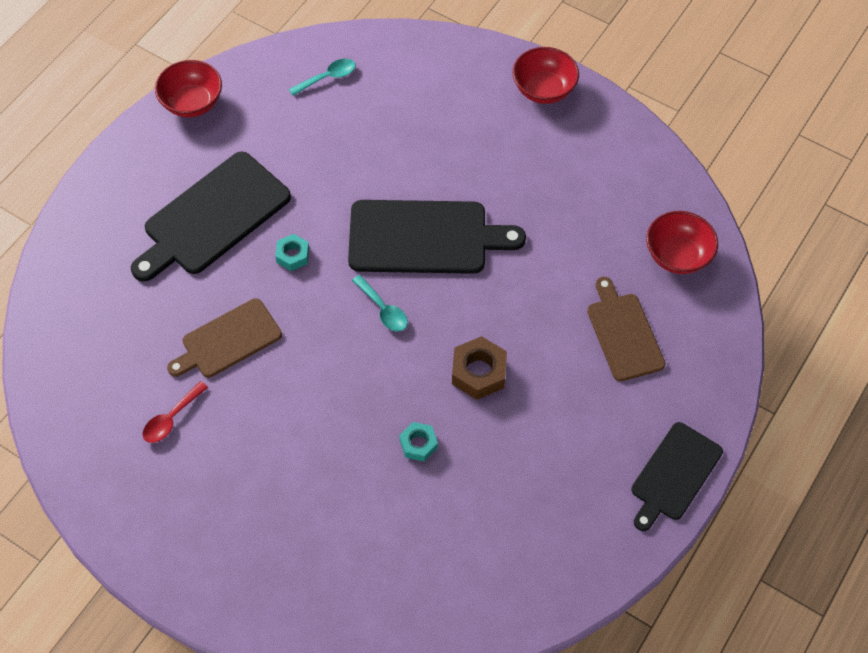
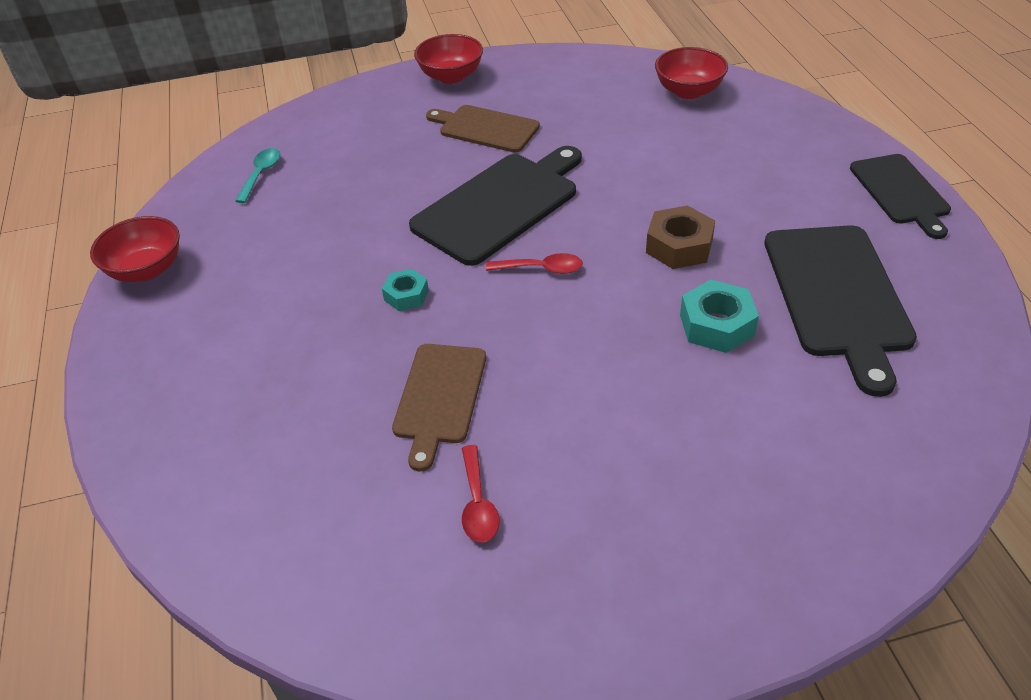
camera: 45 degrees left, 15 degrees down
(213, 217) = (286, 327): black cutting board -> black cutting board (837, 296)
(383, 309) = (541, 269): turquoise spoon -> red spoon
(418, 444) = (717, 325): turquoise nut -> turquoise nut, size x1.60
(623, 333) = (731, 150): brown cutting board -> brown cutting board (485, 128)

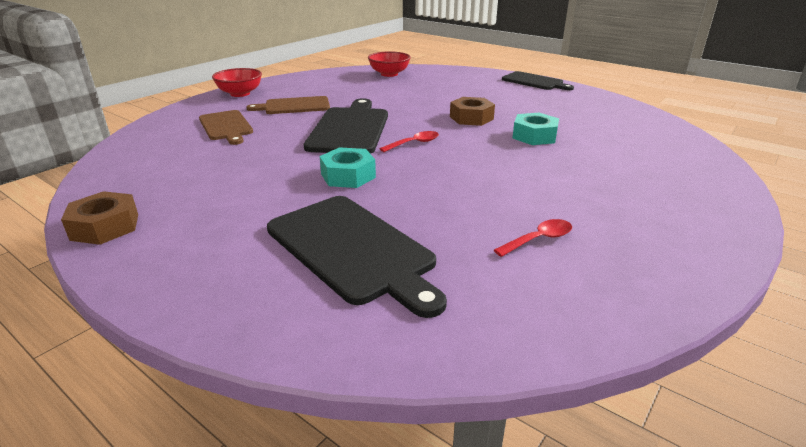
camera: 40 degrees left, 15 degrees down
(146, 270) = (105, 227): red bowl -> brown nut
(261, 174) = (151, 157): turquoise spoon -> none
(406, 295) = (348, 176): turquoise nut -> turquoise nut, size x1.60
(439, 397) = (440, 207): brown cutting board -> brown cutting board (226, 126)
(478, 503) = (539, 239): red spoon -> red spoon turned 75 degrees counterclockwise
(837, 296) = (566, 114): black cutting board -> black cutting board (353, 249)

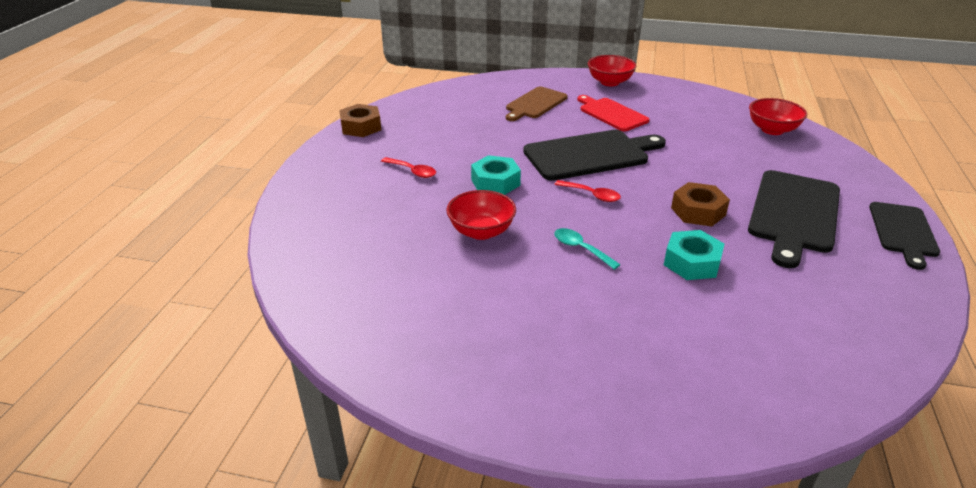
camera: 65 degrees right, 5 degrees up
(294, 106) = (611, 114): brown cutting board -> red cutting board
(353, 249) = (388, 217): black cutting board -> black cutting board (794, 214)
(430, 202) = (481, 231): none -> red bowl
(491, 166) = (580, 249): none -> turquoise spoon
(539, 239) = (457, 299): red spoon -> red spoon (412, 171)

